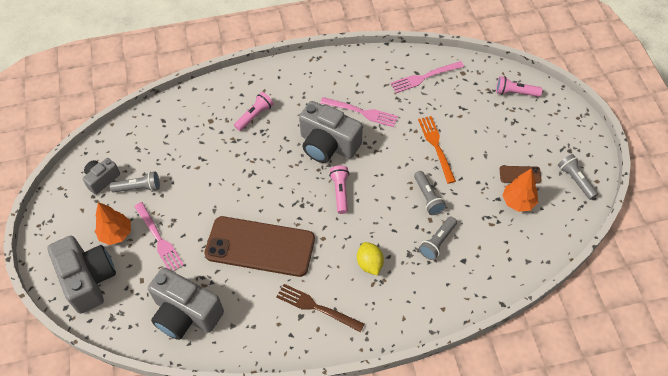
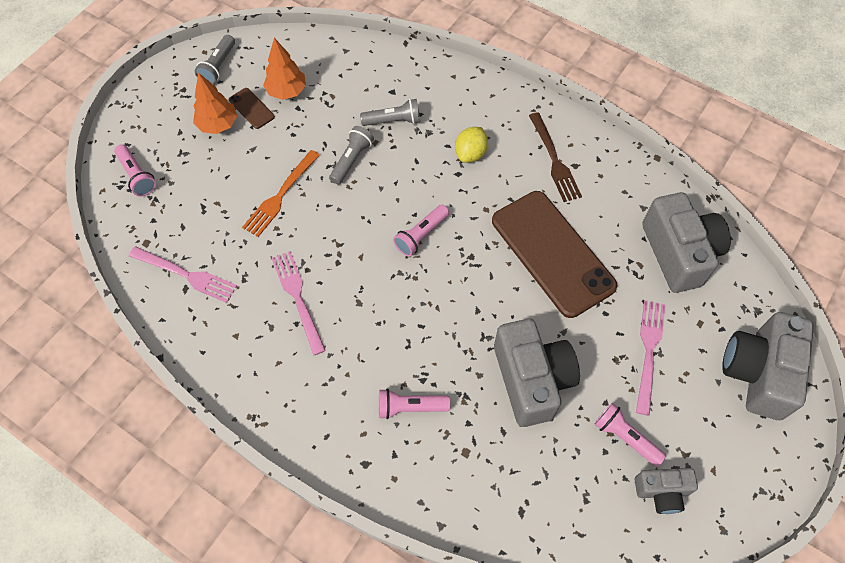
camera: 135 degrees left, 5 degrees up
(116, 234) = (692, 400): orange tree -> orange tree (218, 125)
(139, 187) = (625, 437): grey flashlight -> pink flashlight
(328, 144) = (374, 295): grey camera -> grey camera (531, 380)

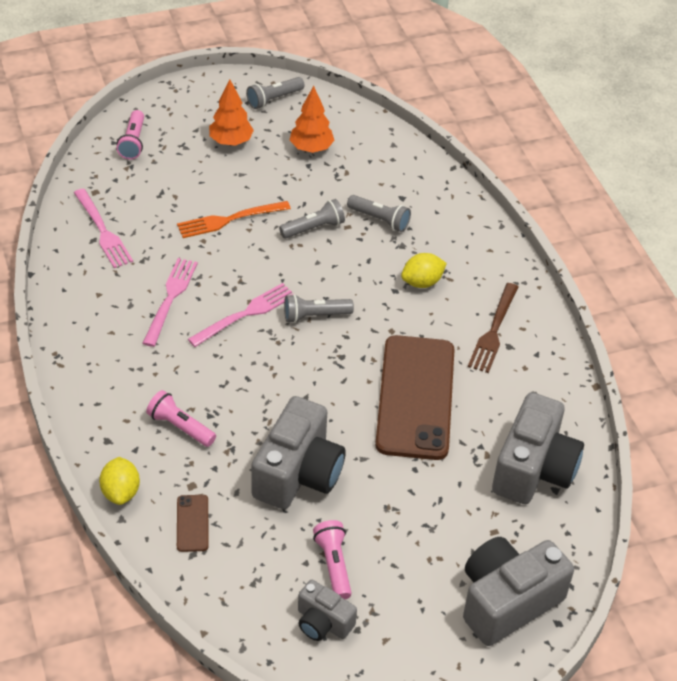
camera: 35 degrees right, 15 degrees down
(251, 108) = (270, 144): brown phone -> brown phone (192, 523)
(418, 502) = (121, 492): none -> yellow lemon
(421, 236) = (315, 316): pink flashlight -> grey flashlight
(648, 351) = (423, 520): pink fork -> pink fork (246, 314)

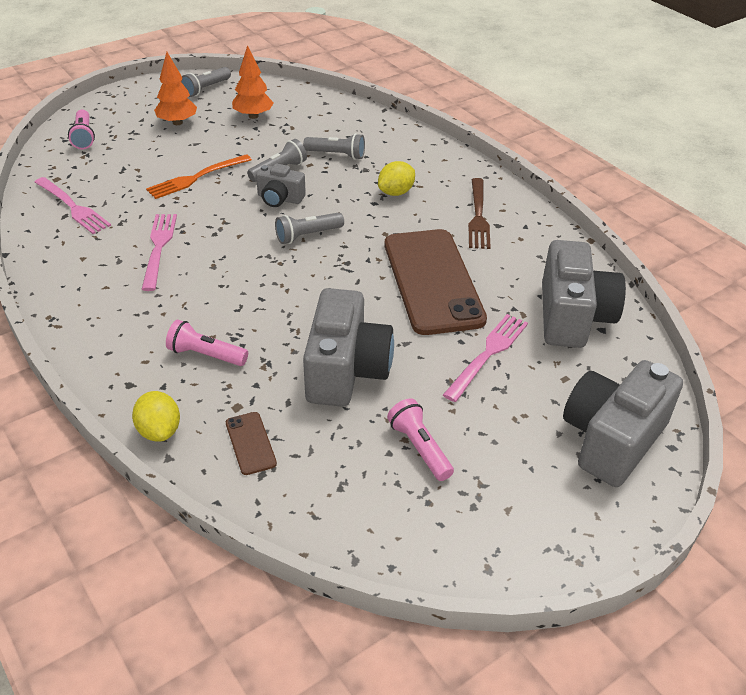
camera: 15 degrees left, 5 degrees down
(246, 314) = (239, 246): pink fork -> pink fork (488, 354)
(323, 622) = (433, 509): grey camera -> grey camera (280, 199)

